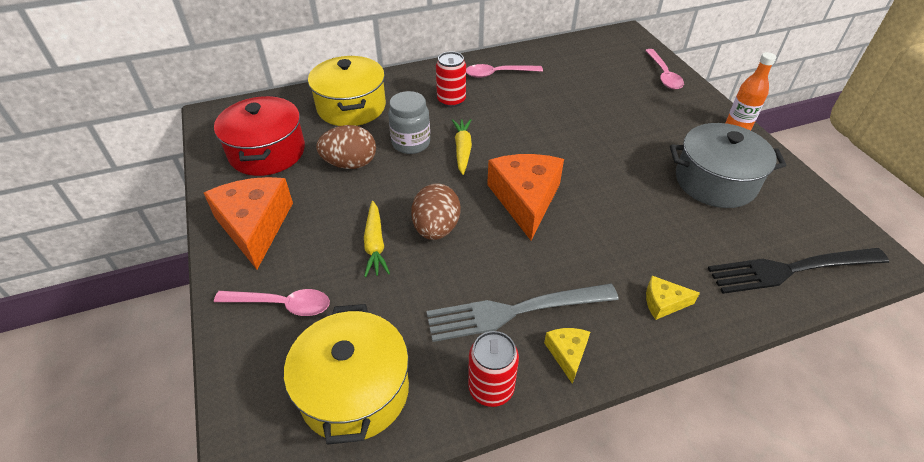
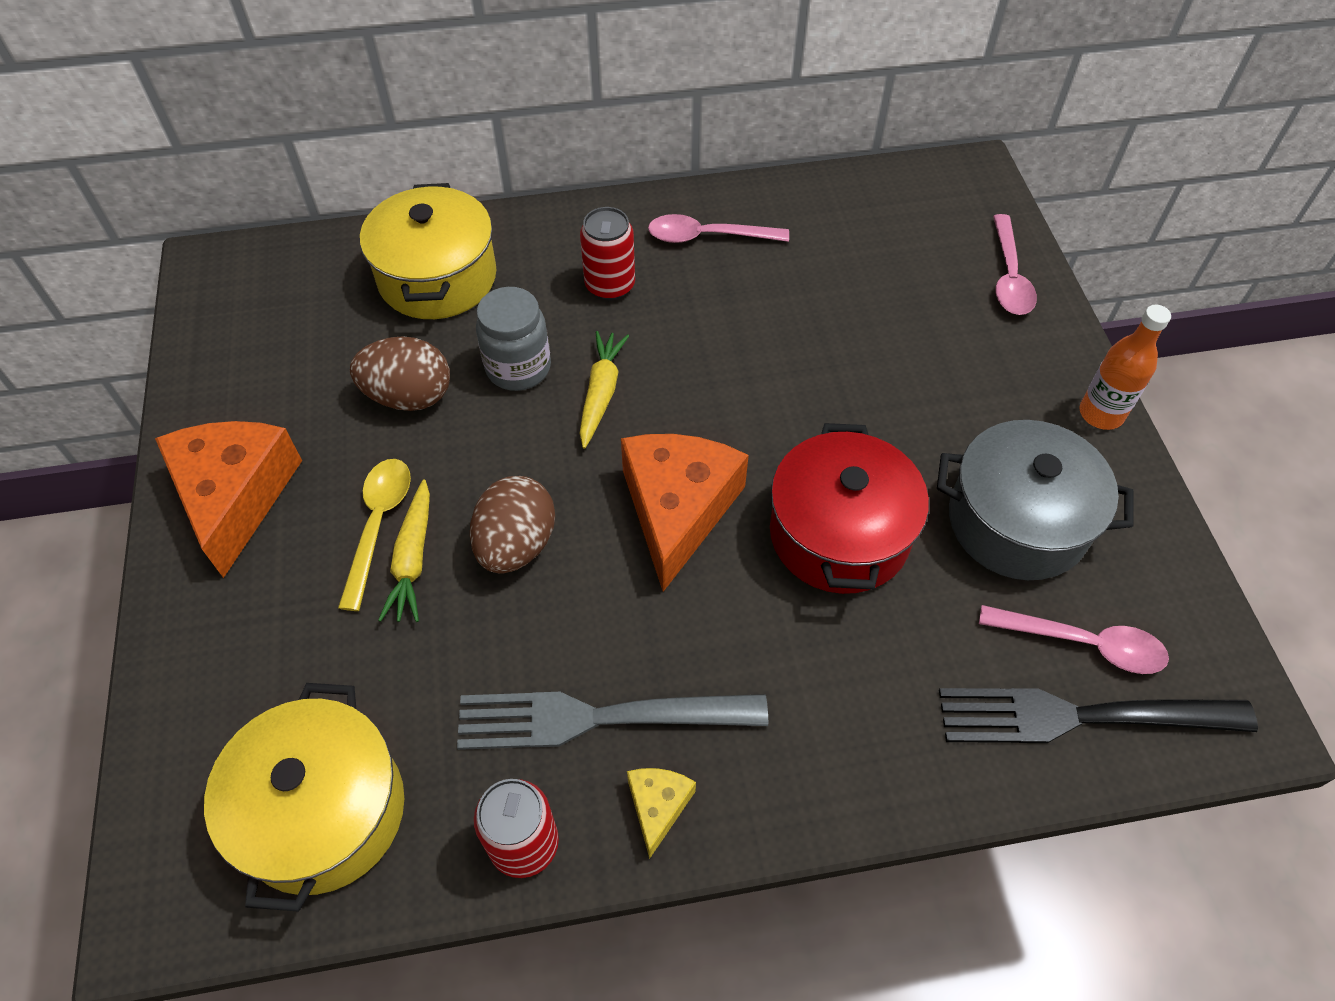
camera: 10 degrees right, 10 degrees up
(267, 152) = (281, 354): red pot -> red pot (839, 534)
(282, 305) = (248, 646): pink spoon -> pink spoon (1083, 644)
(349, 229) = (378, 525): none -> yellow spoon
(663, 302) = (842, 742): yellow cheese -> none

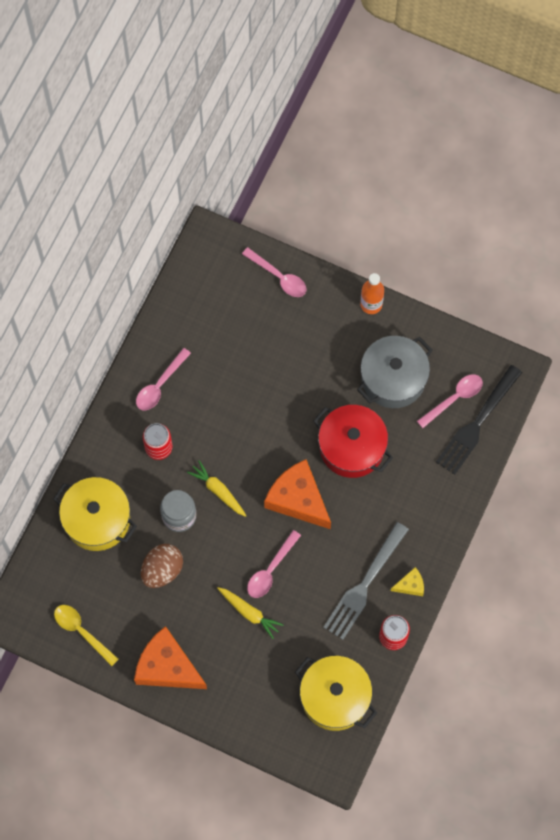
camera: 55 degrees left, 15 degrees up
(378, 525) = (223, 617): yellow spoon -> yellow spoon (82, 631)
(516, 545) = (270, 570): brown egg -> pink spoon
(658, 806) = (410, 585): yellow cheese -> yellow cheese turned 120 degrees clockwise

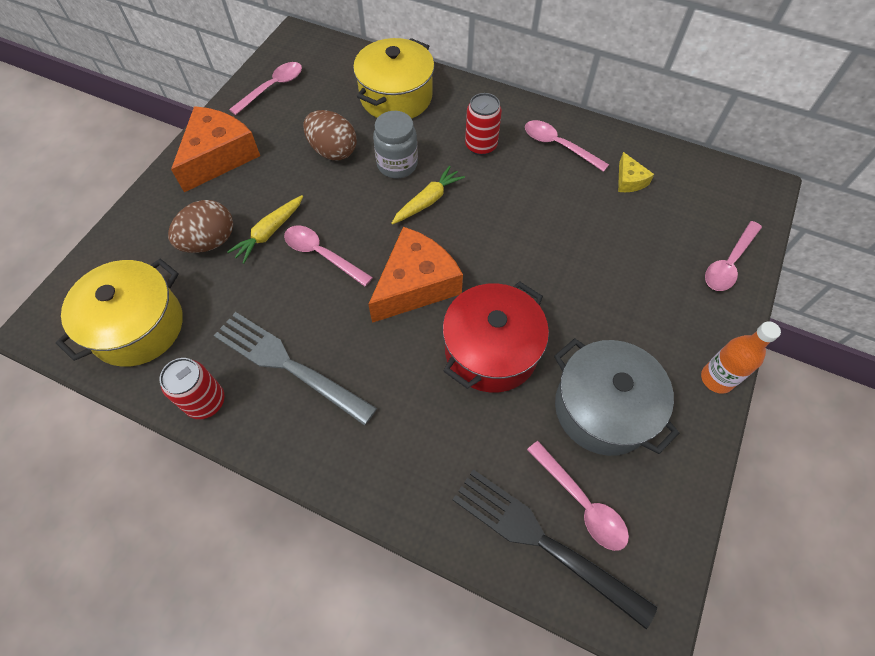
camera: 90 degrees right, 10 degrees down
(82, 631) = (273, 88): yellow spoon -> pink spoon
(258, 658) = (210, 241): none -> brown egg
(410, 585) = (279, 427): yellow cheese -> yellow cheese (629, 180)

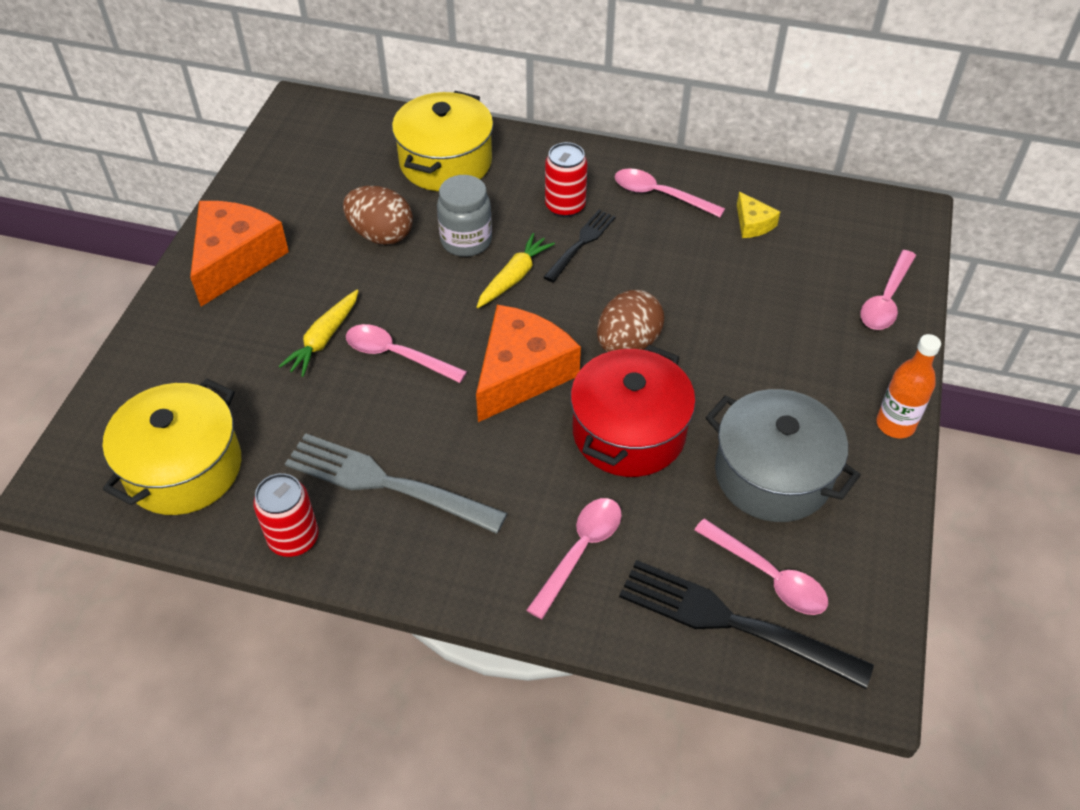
camera: 10 degrees left, 10 degrees down
(210, 241) = (250, 359): brown egg -> brown egg (627, 343)
(273, 88) = (284, 169): pink spoon -> pink spoon (580, 551)
(487, 179) = (581, 243): none -> black fork

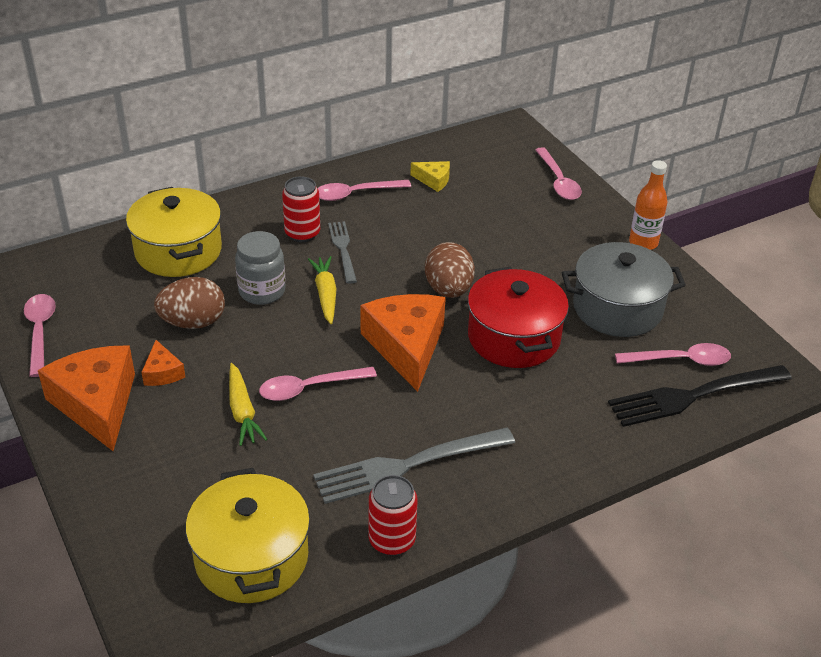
camera: 45 degrees left, 10 degrees down
(308, 264) = (162, 372): none -> orange cheese
(580, 551) = (571, 418): pink spoon -> pink spoon (40, 332)
(581, 243) = (343, 249): black fork -> grey fork

